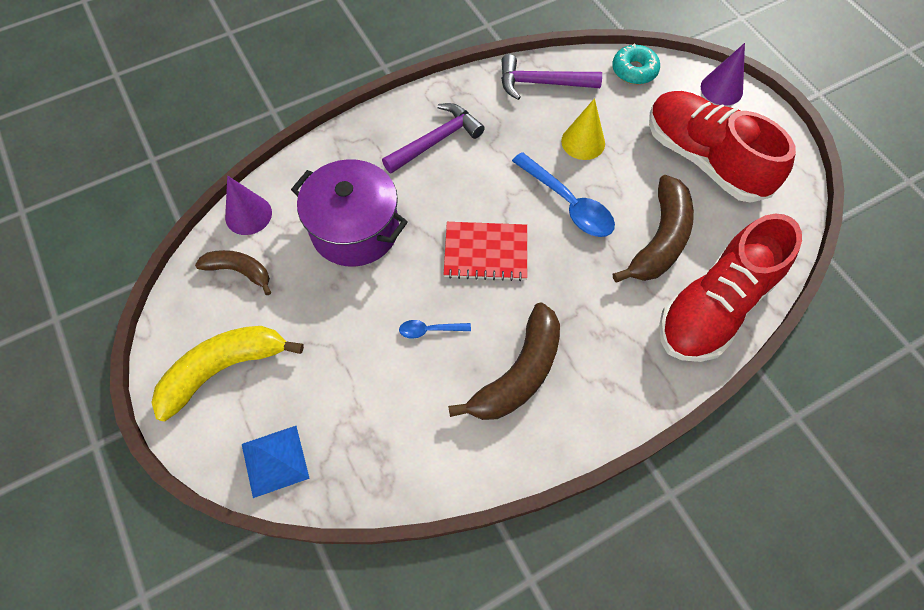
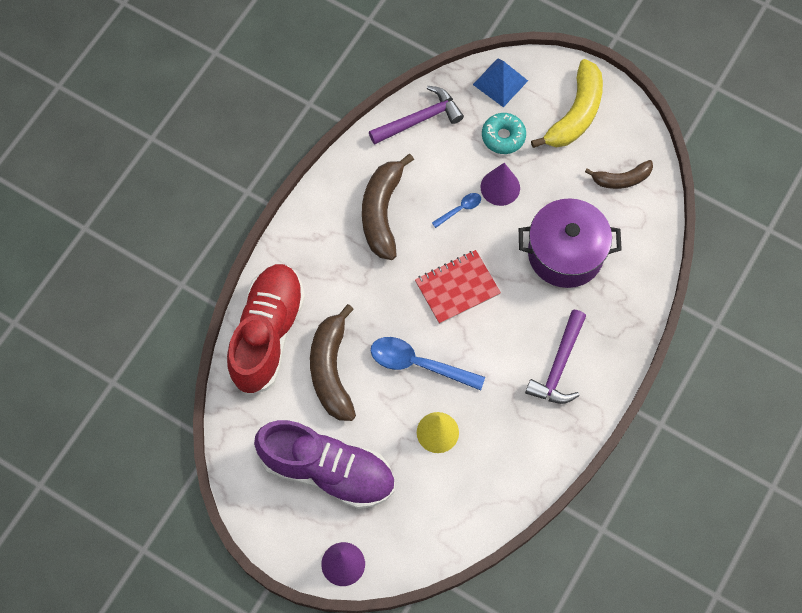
camera: 150 degrees right, 5 degrees up
(248, 215) = (652, 222): purple cone -> purple cone (500, 187)
(541, 83) = (508, 478): purple hammer -> purple hammer (419, 119)
(634, 70) = (432, 542): turquoise donut -> turquoise donut (503, 136)
(704, 159) = (327, 471): red shoe -> purple shoe

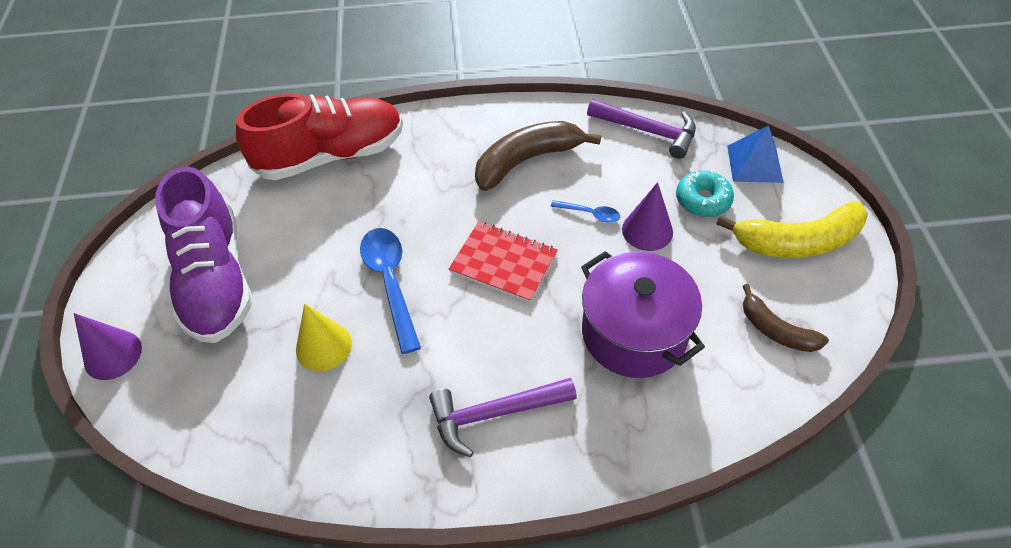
camera: 55 degrees right, 15 degrees down
(331, 370) = (329, 219): brown banana -> none

